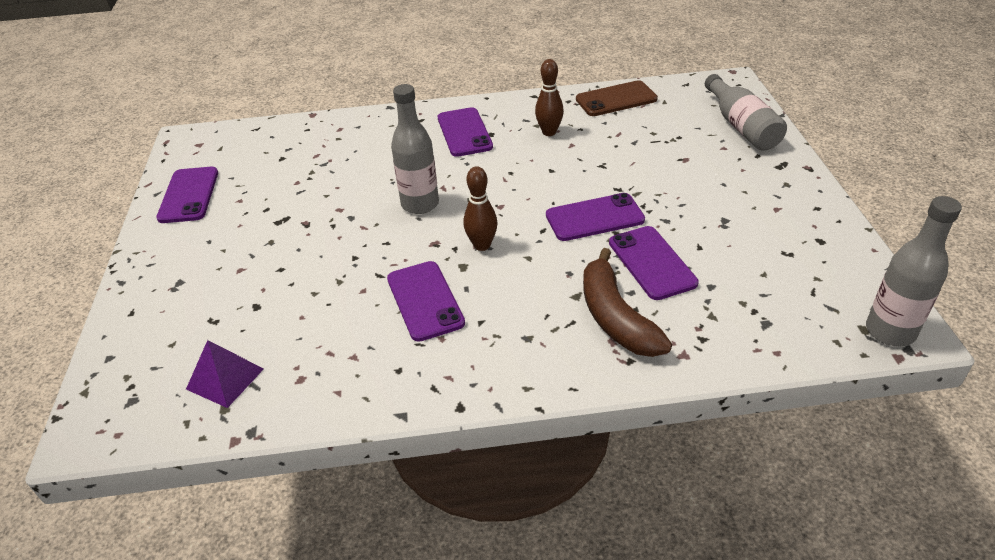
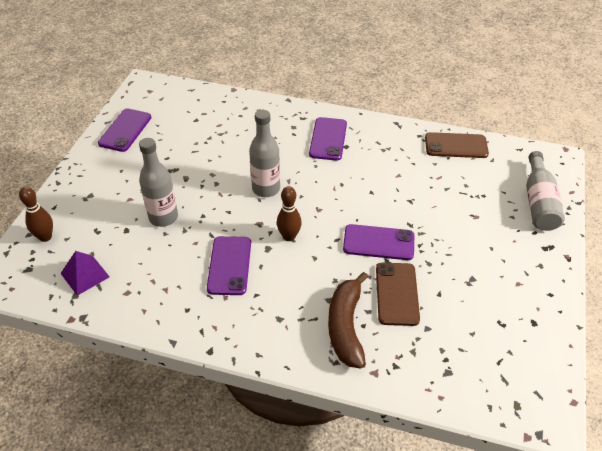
camera: 20 degrees right, 5 degrees up
(549, 132) = (388, 159): brown bowling pin -> brown bowling pin (45, 237)
(652, 263) = (397, 294): purple phone -> brown phone
(890, 331) = (535, 415): grey bottle -> grey bottle (163, 217)

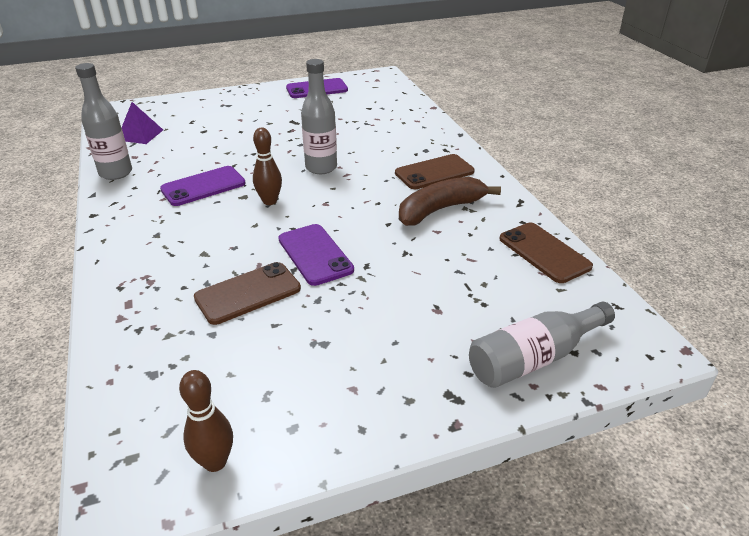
camera: 55 degrees right, 10 degrees down
(45, 237) = (167, 108): brown bowling pin -> brown bowling pin (215, 462)
(163, 217) = (233, 139): grey bottle -> grey bottle (116, 173)
(328, 139) = (434, 172): purple phone -> brown phone
(346, 326) = (174, 276): brown banana -> brown banana (440, 210)

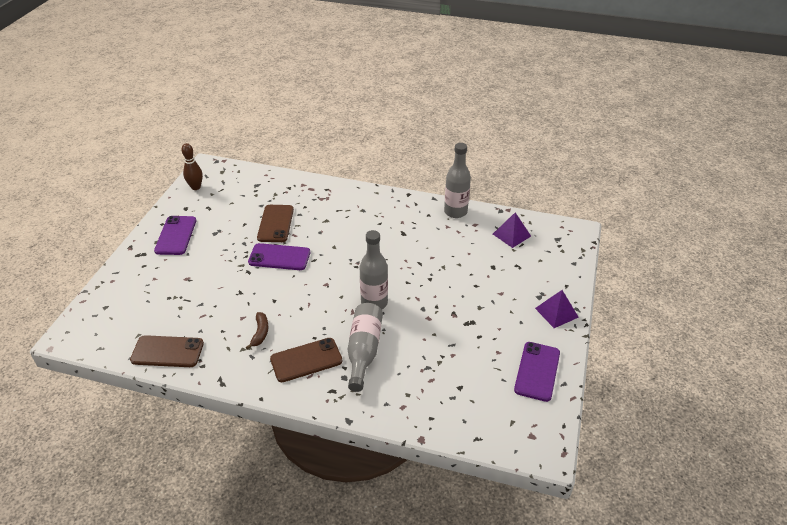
camera: 125 degrees right, 5 degrees up
(203, 186) = (401, 241): purple phone -> purple phone (176, 235)
(242, 95) = (556, 312): none -> purple pyramid
(270, 201) = (354, 261): brown bowling pin -> none
(434, 172) = (306, 360): brown phone -> brown phone turned 60 degrees clockwise
(440, 210) = (260, 333): brown banana -> brown banana, size x0.52
(534, 358) = (121, 291): grey bottle -> grey bottle (364, 351)

